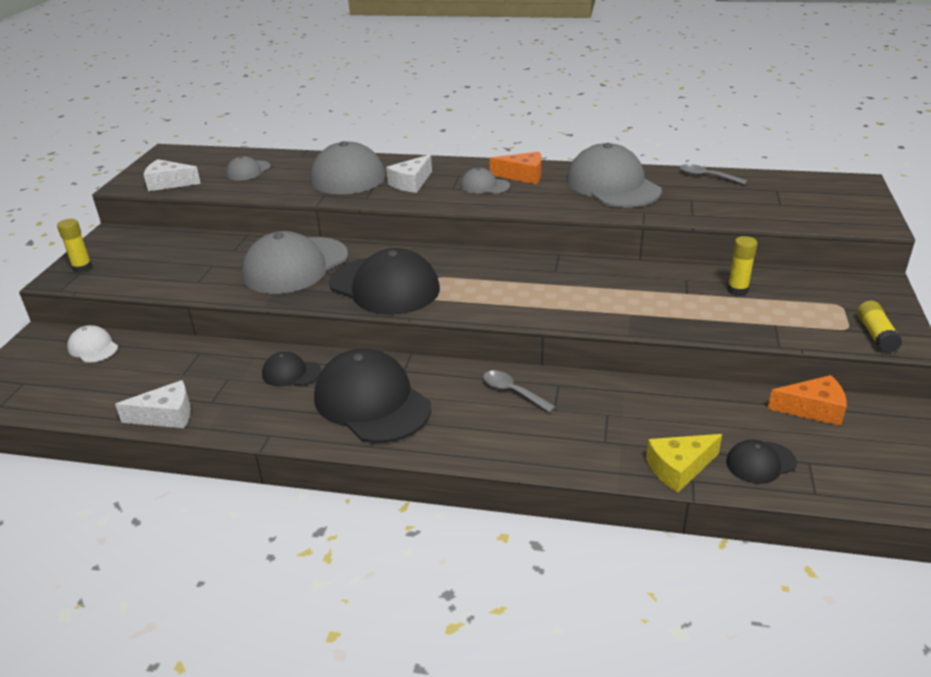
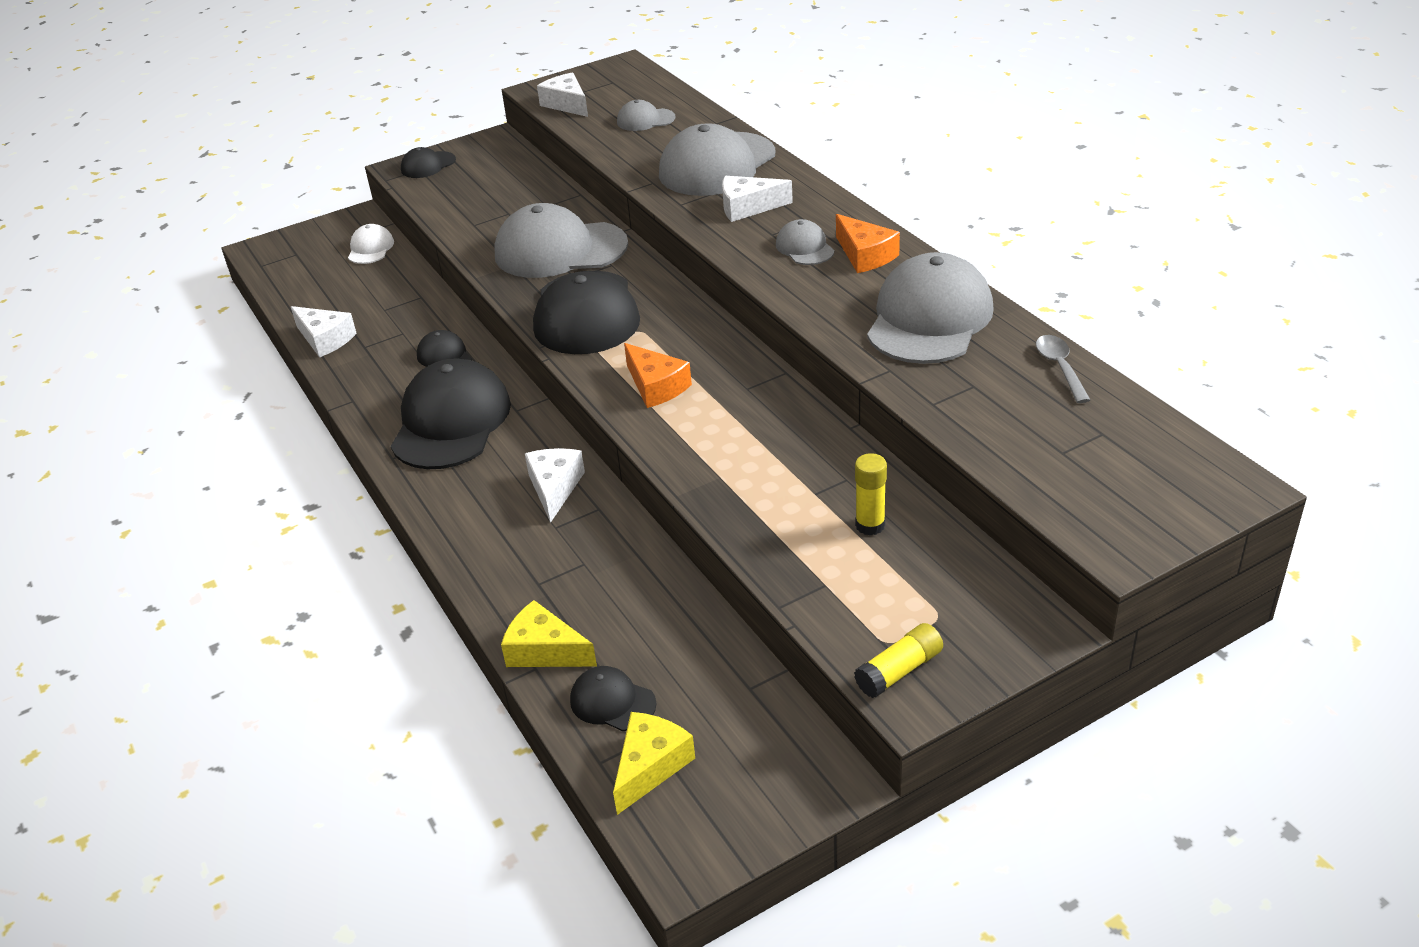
camera: 50 degrees right, 5 degrees up
(82, 268) = (428, 165): yellow glue stick -> black cap
(512, 392) = (555, 488): grey spoon -> white cheese
(813, 409) = (755, 701): orange cheese -> orange cheese (656, 386)
(837, 474) = (650, 766): none -> yellow cheese

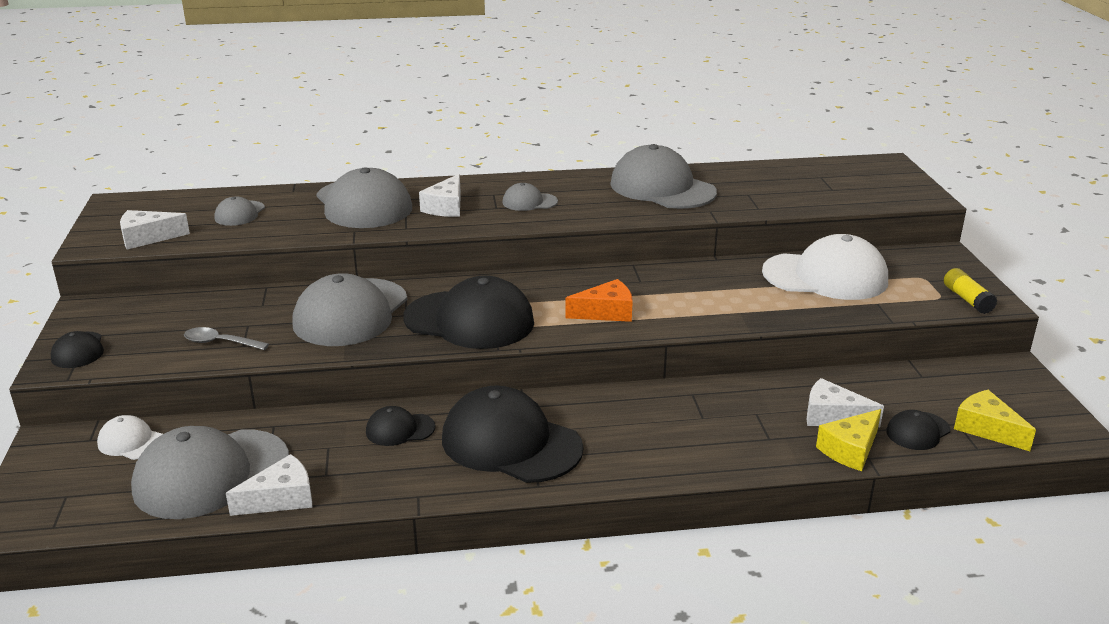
camera: 70 degrees left, 10 degrees down
(344, 297) = (211, 474): none -> grey cap
(555, 488) = (651, 408): white cheese -> white cheese (832, 416)
(865, 255) = (563, 188): orange cheese -> none
(870, 525) = (825, 276): yellow glue stick -> white cap
(1060, 367) = (748, 170): grey spoon -> grey spoon (220, 342)

